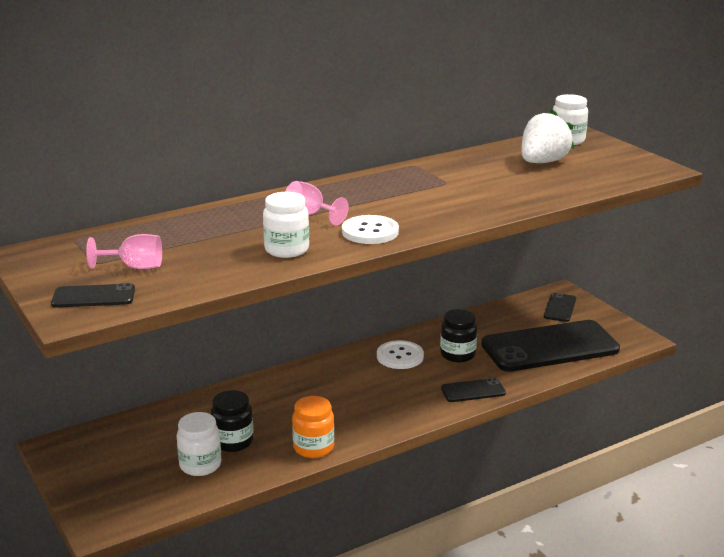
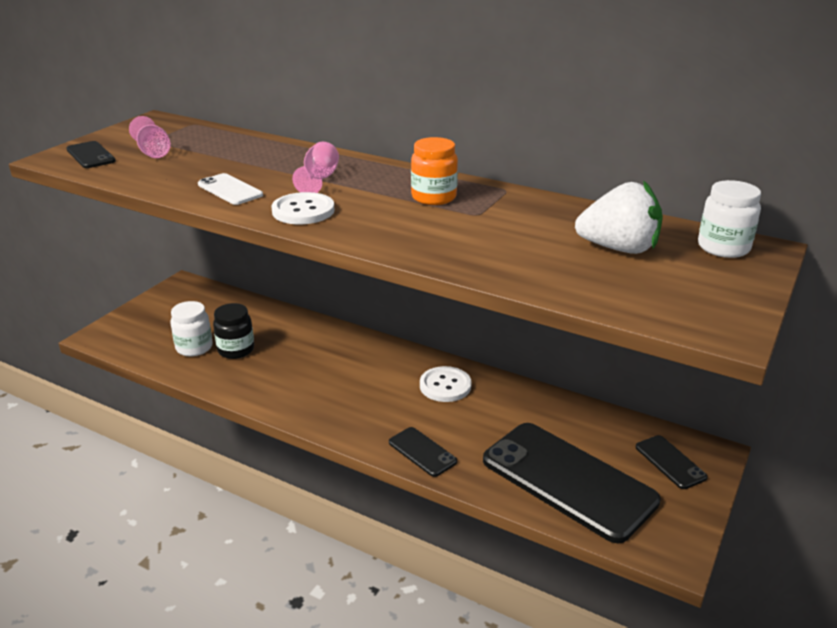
camera: 60 degrees right, 5 degrees up
(286, 250) = (230, 190): white jar -> white phone
(313, 447) = (253, 391): orange jar -> orange jar (434, 197)
(457, 354) = (484, 419): black jar -> none
(560, 308) = (670, 462): black phone -> black phone turned 75 degrees clockwise

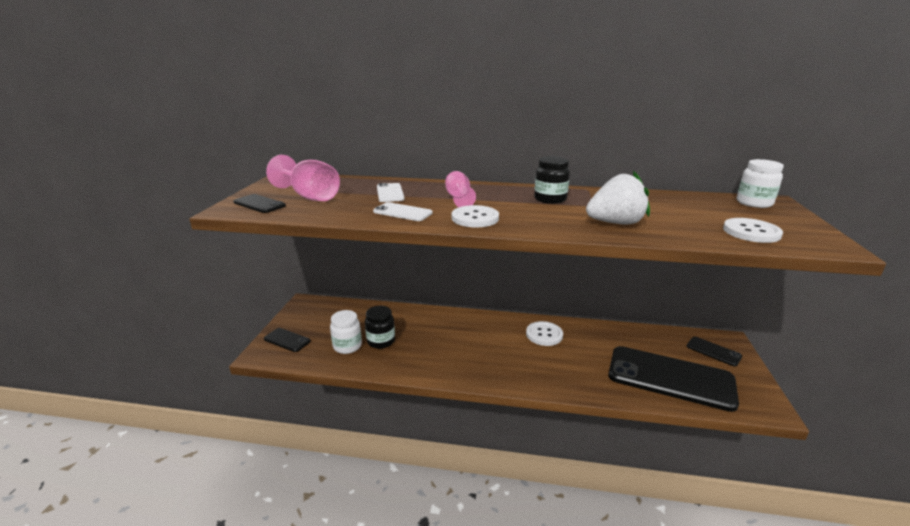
camera: 20 degrees left, 5 degrees down
(153, 152) = (310, 196): pink goblet -> pink goblet, size x1.61
(247, 160) = (390, 193): none -> white phone
(422, 452) = (567, 382): black phone -> black phone (287, 340)
(434, 197) = (550, 199): orange jar -> black jar
(619, 249) = (702, 212): white strawberry -> white strawberry (615, 223)
(638, 290) = (751, 232): none -> white button

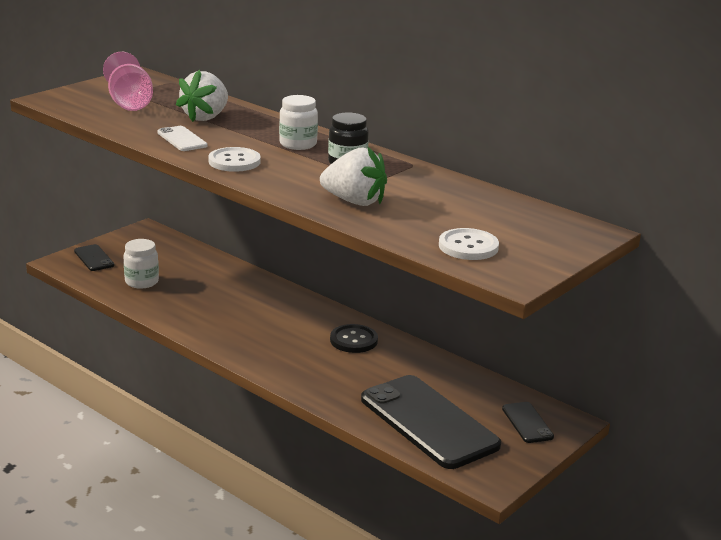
camera: 30 degrees right, 0 degrees up
(259, 204) = (77, 100): black phone -> none
(381, 341) = (178, 288): black jar -> none
(390, 193) = (205, 117): white phone -> white strawberry
(458, 198) = (259, 139): pink goblet -> none
(544, 334) = (353, 340): white button -> black button
(754, 203) = (564, 227): white jar -> white jar (298, 144)

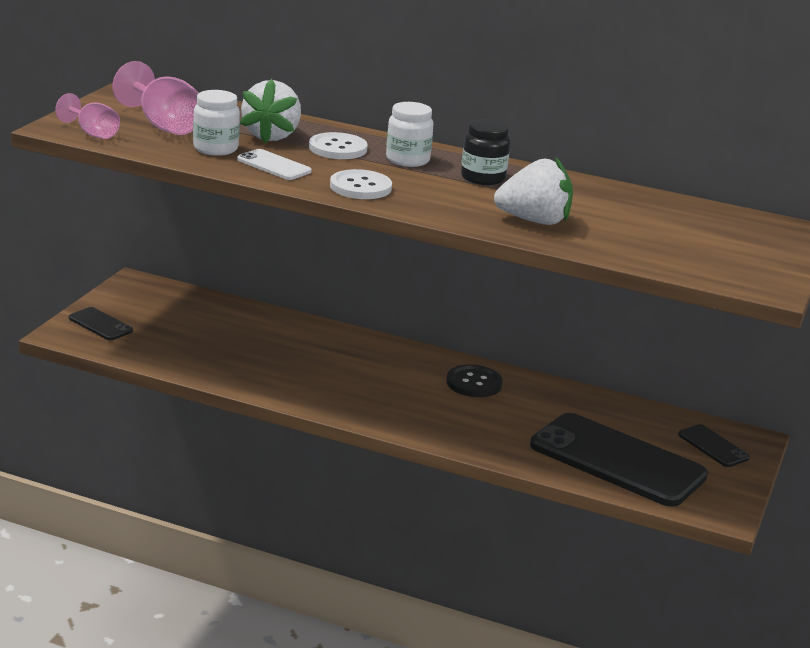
camera: 20 degrees left, 0 degrees up
(68, 104) = (92, 133): none -> pink goblet
(142, 282) = (182, 346): white jar -> white jar (215, 149)
(468, 246) = (694, 258): white button -> white button (338, 148)

